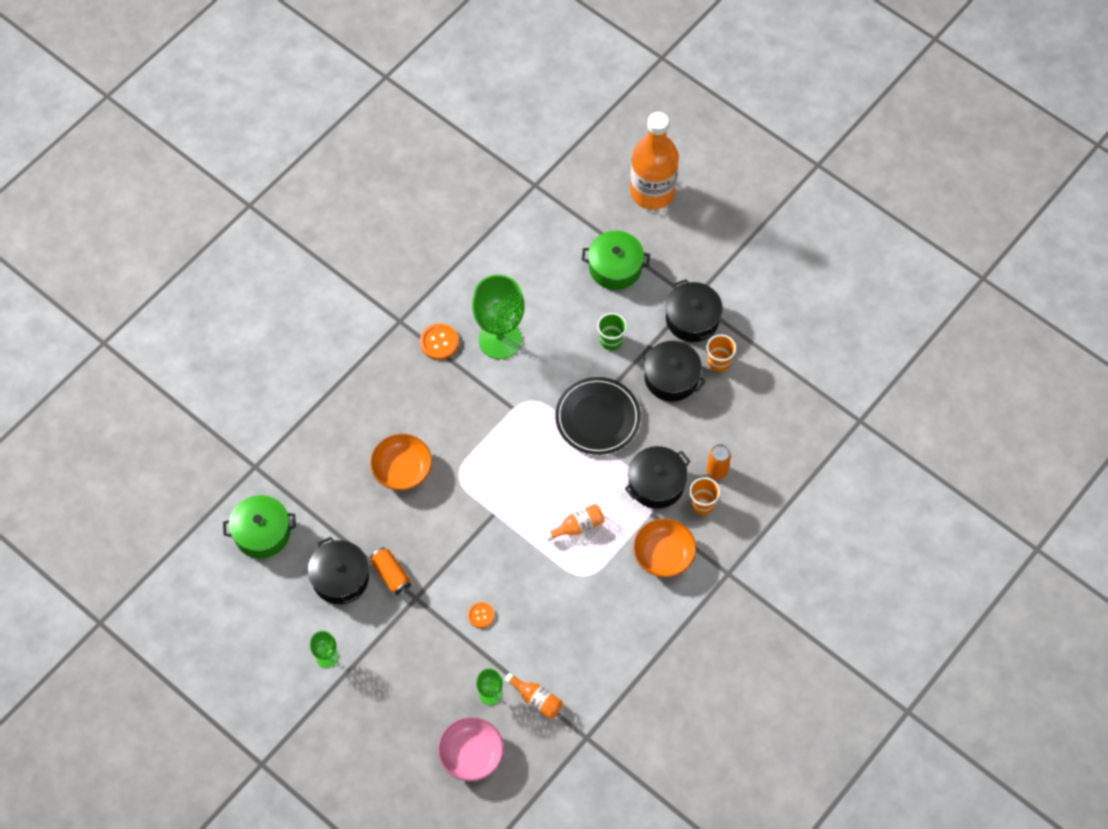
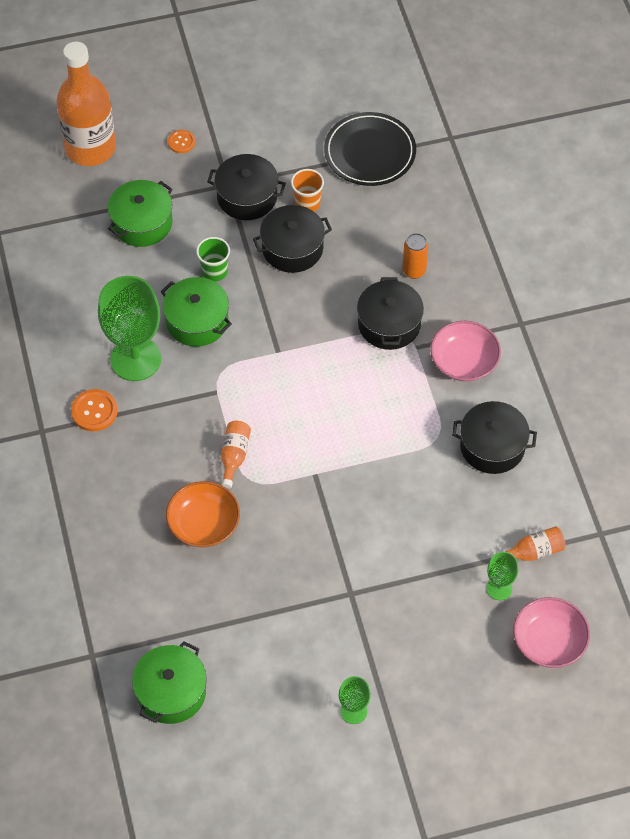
camera: 55 degrees left, 5 degrees down
(340, 578) = (277, 648): black pot -> black pot (492, 446)
(391, 575) = (309, 601): orange can -> none
(480, 615) = (411, 548): orange button -> orange button (181, 142)
(560, 357) = (197, 321): none -> green pot
(577, 526) = (382, 412): orange bottle -> orange bottle (234, 456)
(597, 418) = (285, 330): black plate -> black plate (370, 152)
(663, 554) = (464, 361): orange bowl -> pink bowl
(702, 504) = (438, 301): orange cup -> none

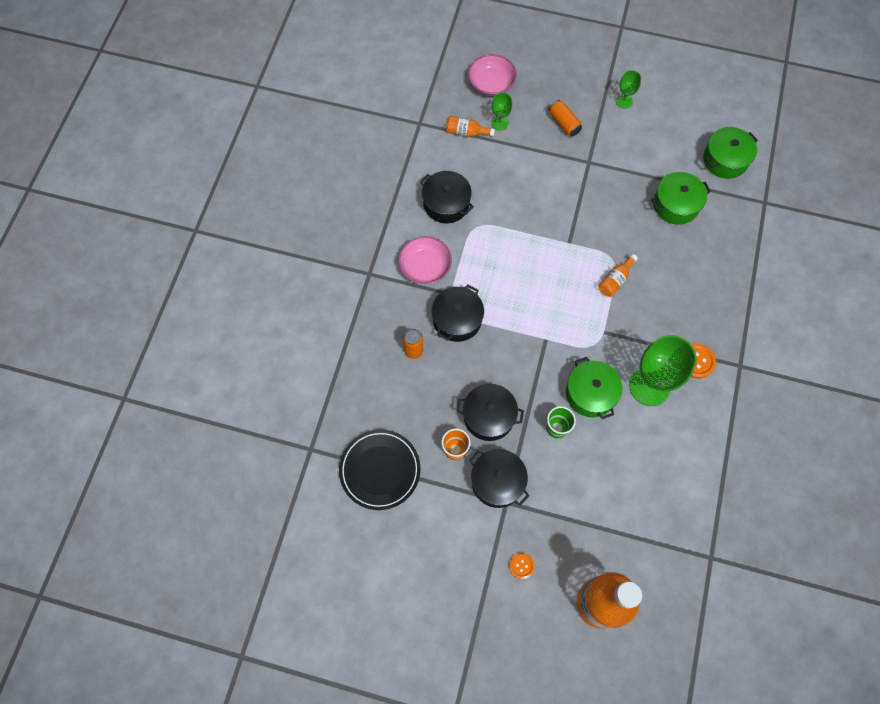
camera: 150 degrees left, 10 degrees up
(142, 223) = (591, 502): green pot -> green pot (676, 205)
(204, 524) = (658, 246): orange bowl -> none
(415, 633) = (564, 123): none -> orange can

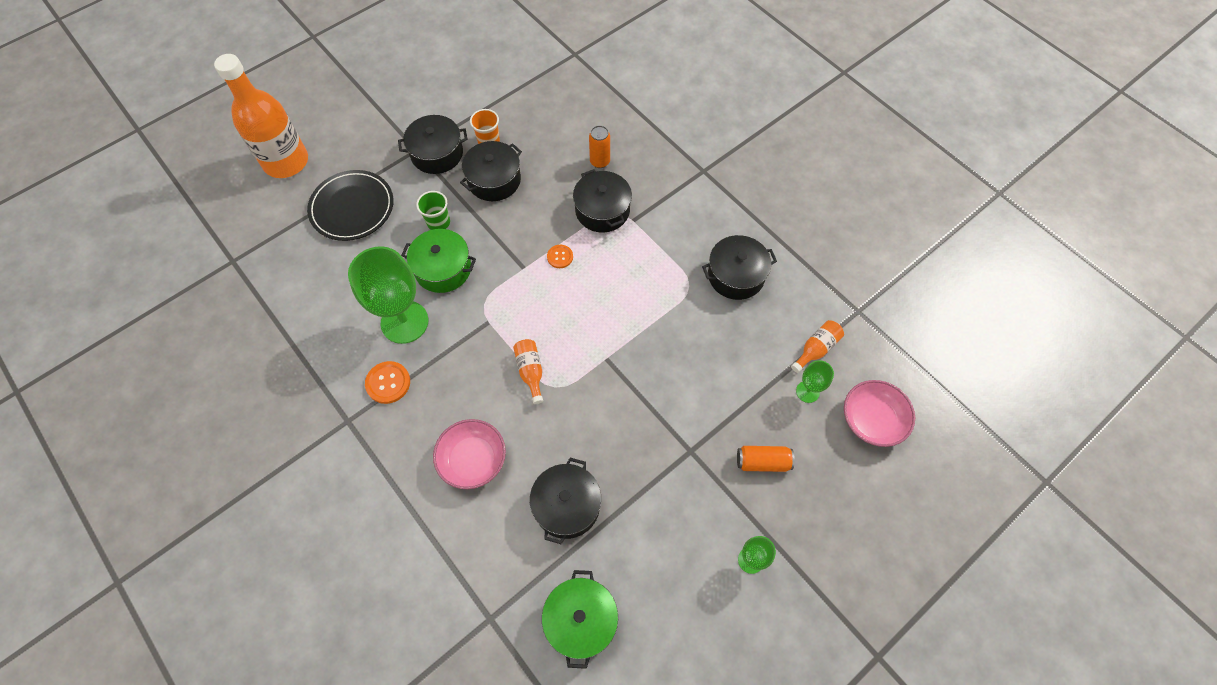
camera: 125 degrees right, 5 degrees down
(380, 470) = (518, 86): black plate -> black plate (352, 208)
(425, 267) = (676, 217): pink bowl -> pink bowl (473, 459)
(521, 566) = (362, 130): orange button -> orange button (560, 257)
(676, 205) = (567, 506): green pot -> black pot

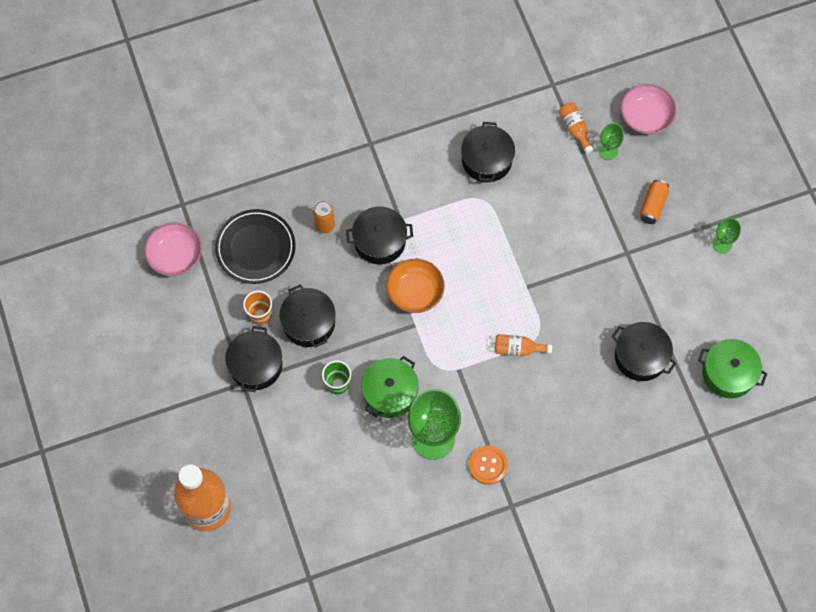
camera: 70 degrees left, 5 degrees up
(352, 208) = (290, 457): black plate -> black plate (255, 248)
(473, 459) = (580, 415): pink bowl -> pink bowl (175, 255)
(560, 257) = (415, 292): orange button -> orange bowl

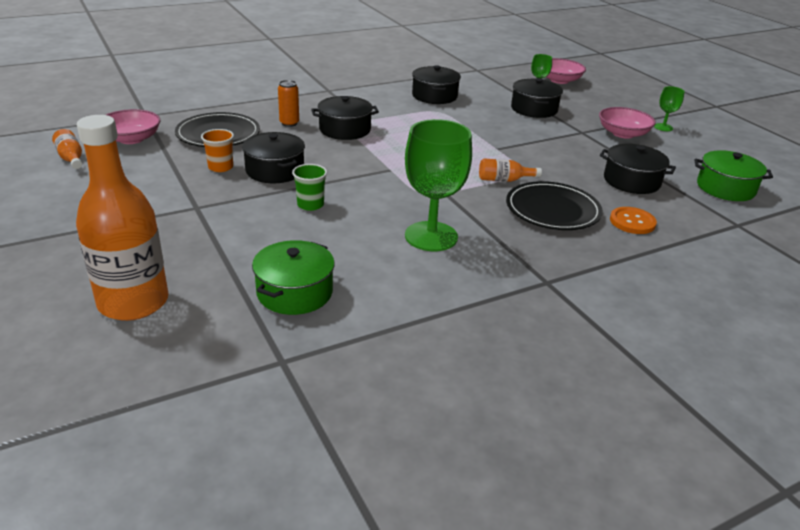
camera: 10 degrees left, 35 degrees down
(256, 365) = (213, 196): black pot -> black pot (534, 109)
(390, 392) = (372, 208): green pot -> green pot (294, 292)
(415, 292) = (386, 153): orange bowl -> none
(488, 465) = (504, 253): orange button -> orange button (632, 222)
(548, 403) = (552, 210): none -> black plate
(575, 129) = (504, 85): orange bottle -> orange bottle (71, 158)
(653, 206) = (590, 112): orange can -> none
(671, 257) = (623, 133): none -> pink bowl

